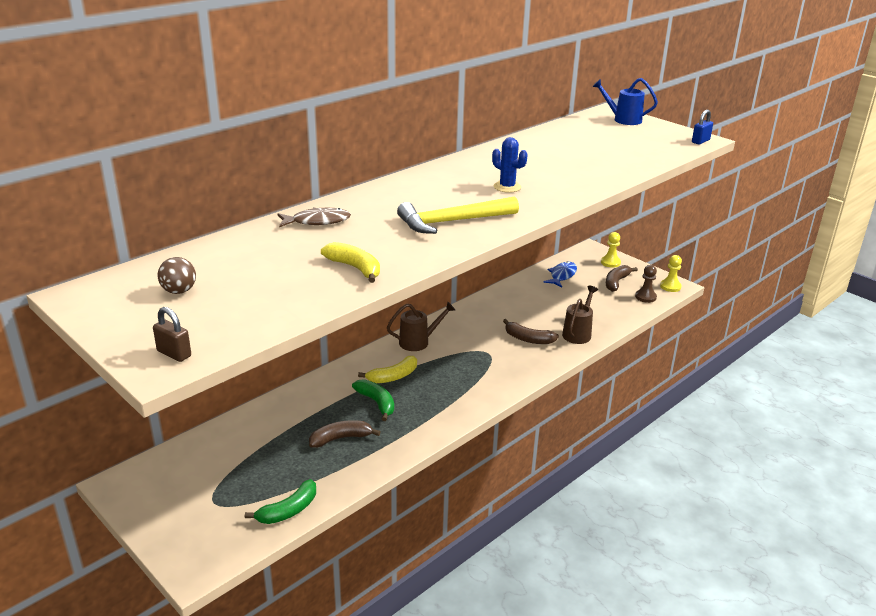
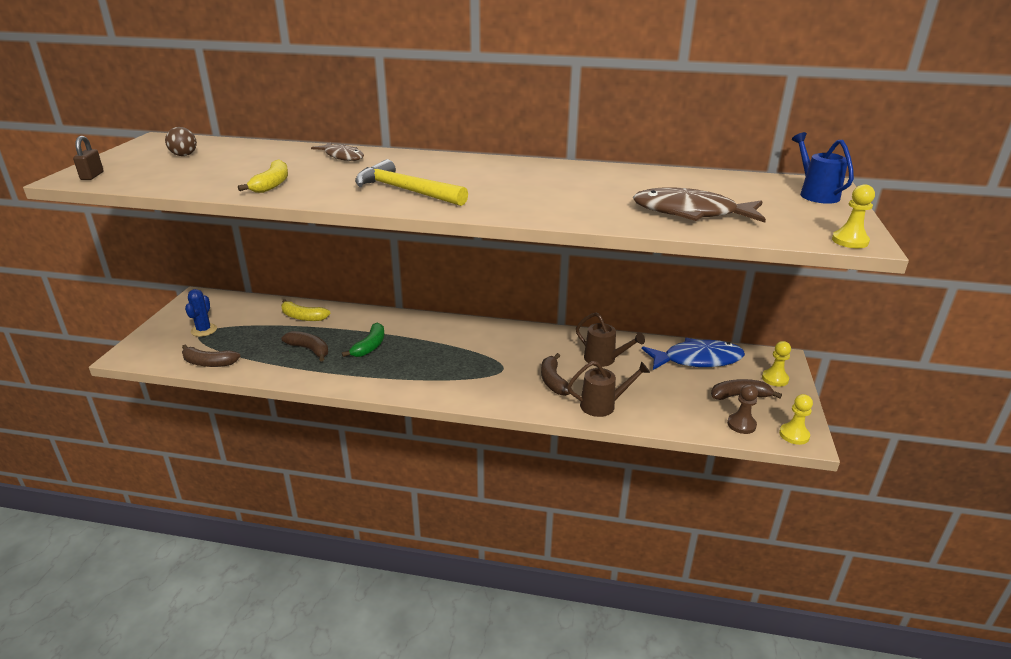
camera: 55 degrees right, 0 degrees up
(288, 510) = (209, 363): green banana -> brown banana
(393, 376) = (413, 339): yellow banana -> yellow banana (303, 317)
(419, 342) = (477, 331): brown watering can -> brown watering can (604, 360)
(507, 187) = (518, 190): blue cactus -> blue cactus (204, 330)
(562, 275) = (697, 360): blue fish -> blue fish, size x1.62
(615, 157) = (690, 213): none -> brown fish
(700, 141) = (850, 241): blue padlock -> yellow pawn

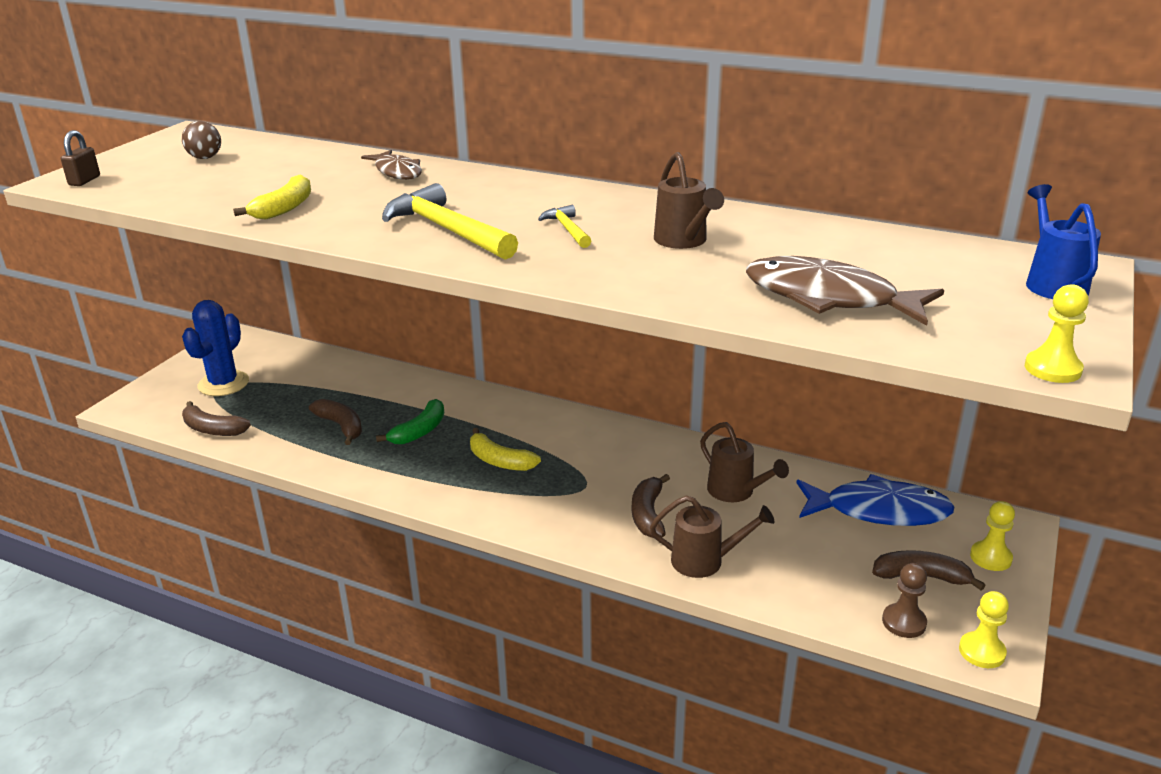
camera: 15 degrees right, 0 degrees up
(204, 330) = (223, 384): blue cactus -> blue cactus, size x1.53
(303, 317) = (350, 379): yellow banana -> yellow banana (500, 461)
(491, 184) = (567, 229): none -> yellow hammer
(575, 187) = (683, 241): none -> brown watering can

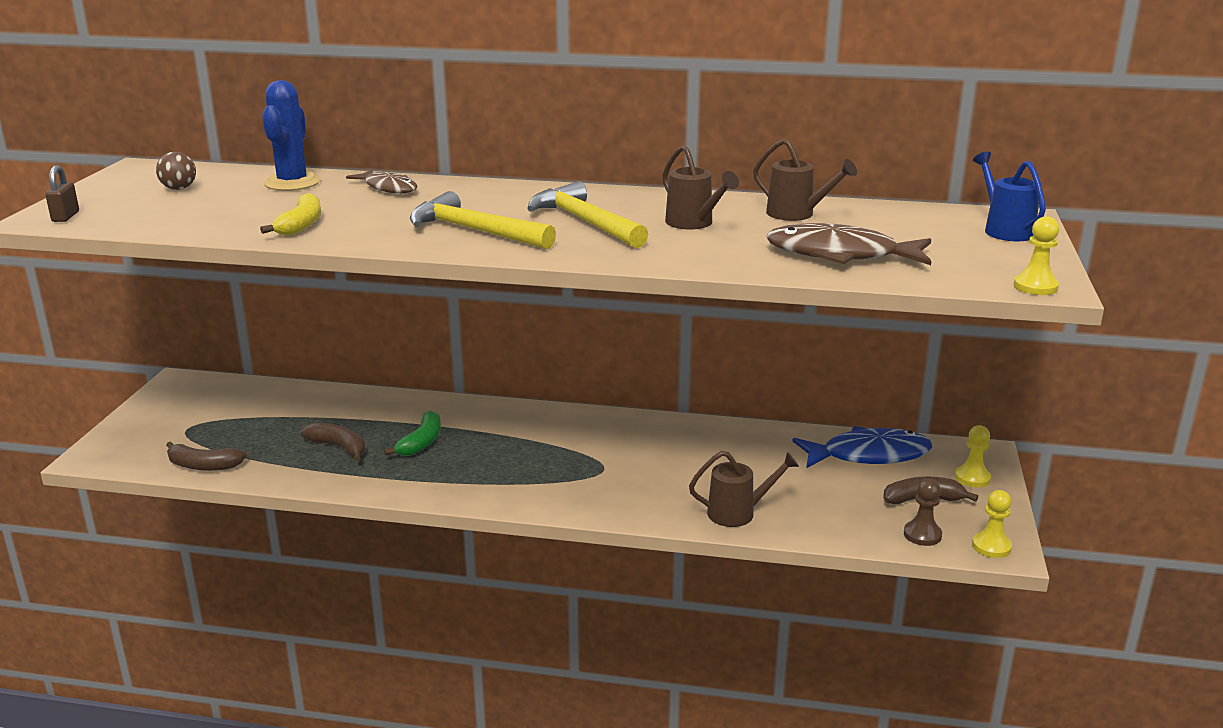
camera: 15 degrees left, 5 degrees down
(223, 384) = (192, 424): blue cactus -> blue cactus (292, 183)
(500, 461) = (513, 458): yellow banana -> none
(567, 229) = (585, 222): yellow hammer -> yellow hammer, size x1.97
(648, 514) = (671, 484): brown banana -> none
(736, 492) = (741, 456): brown watering can -> brown watering can (797, 214)

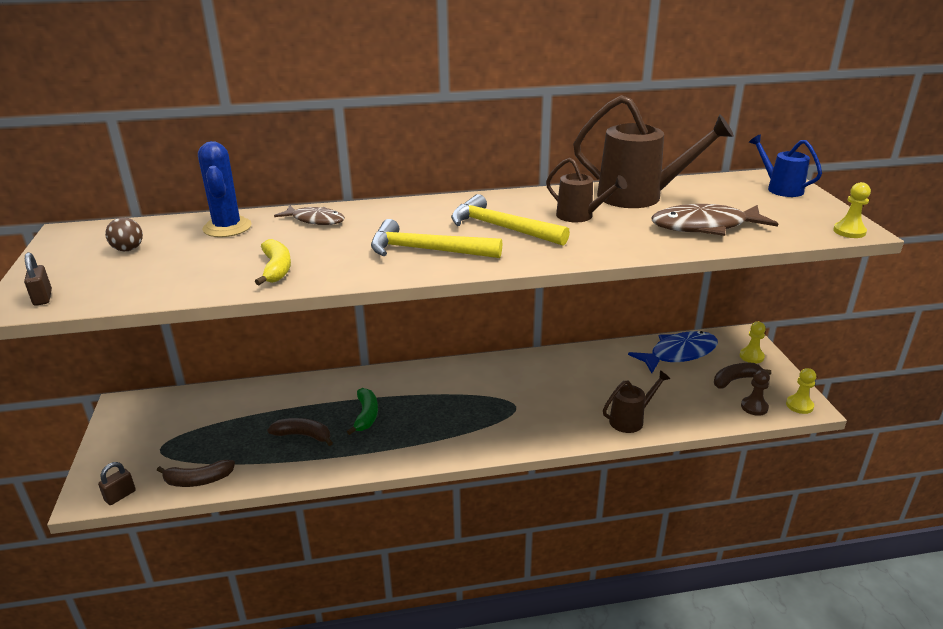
camera: 20 degrees left, 5 degrees up
(121, 462) = (120, 496): none -> brown padlock
(797, 214) = (640, 197): brown watering can -> brown watering can, size x1.81

